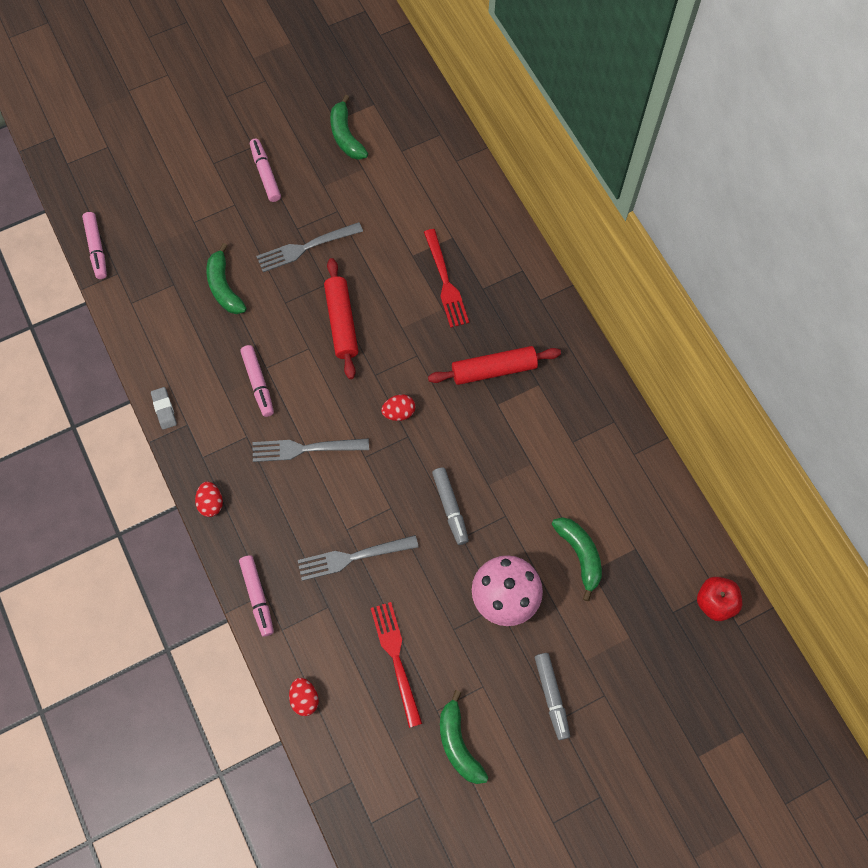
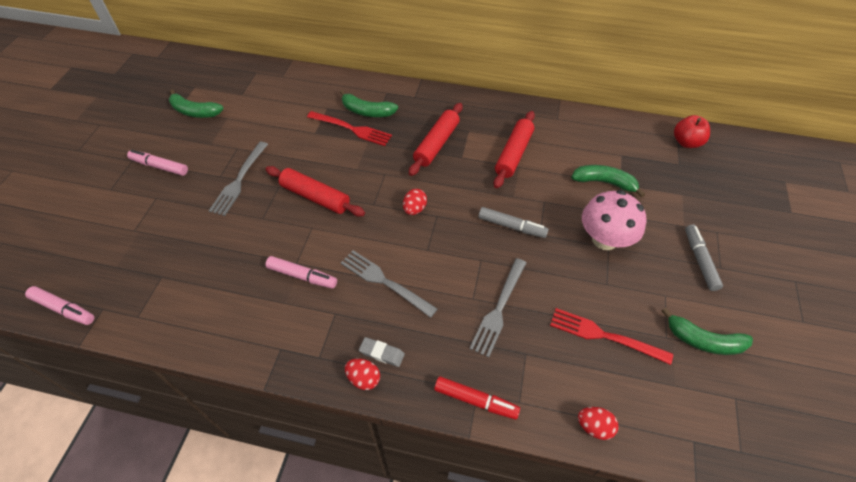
camera: 50 degrees left, 15 degrees down
(164, 409) = (249, 356): grey eraser -> grey eraser (382, 353)
(224, 287) = (205, 246): green banana -> green banana (367, 111)
(257, 597) = (475, 400): pink marker -> red marker
(305, 449) = (384, 282): grey fork -> grey fork turned 90 degrees clockwise
(543, 447) = (513, 154): none -> red rolling pin
(551, 696) = (699, 260): grey marker -> grey marker turned 120 degrees counterclockwise

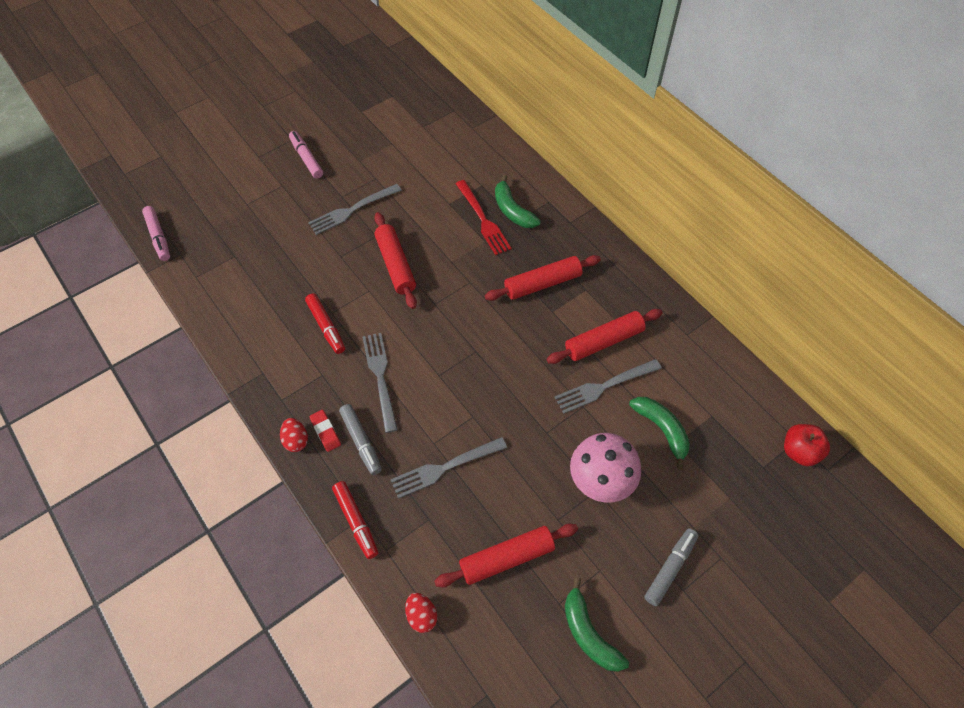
camera: 40 degrees right, 5 degrees up
(195, 111) = (373, 121): green banana -> none
(302, 276) = (326, 327): pink marker -> red marker
(382, 353) = (325, 432): grey eraser -> red eraser
(414, 209) = (463, 332): red egg -> none
(512, 226) = (529, 407): grey marker -> grey marker (361, 442)
(543, 181) = (604, 387): none -> grey fork
(604, 336) = (506, 558): red fork -> red rolling pin

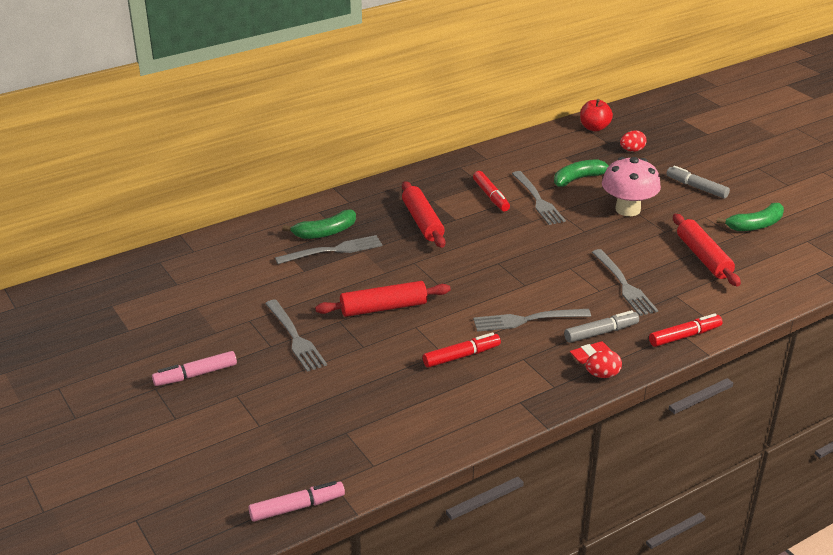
camera: 85 degrees left, 25 degrees down
(421, 615) = (763, 301): red egg -> red egg (632, 150)
(483, 220) = (334, 250): red fork -> grey fork
(603, 341) = (491, 196): red rolling pin -> red marker

